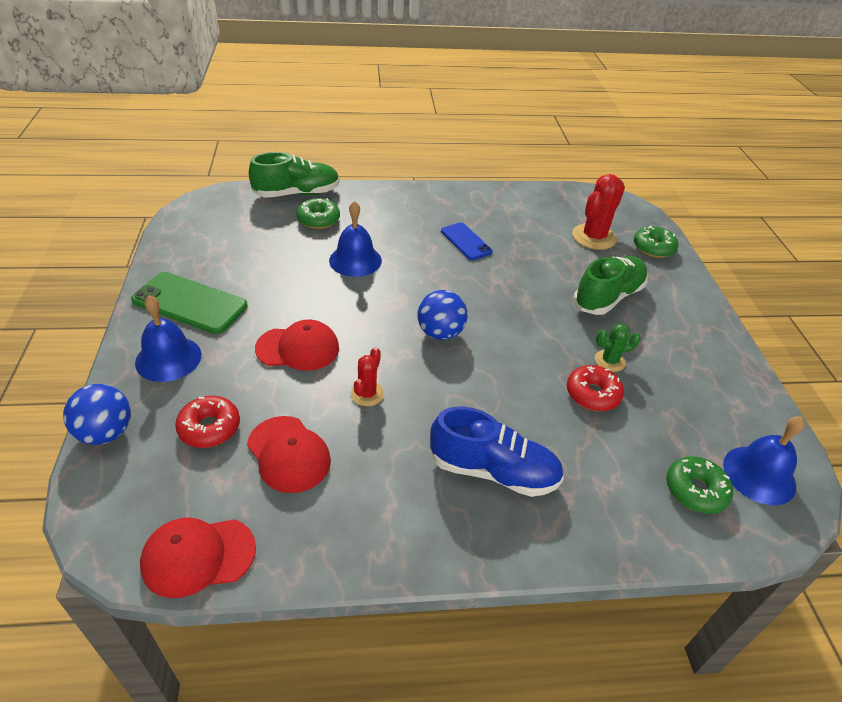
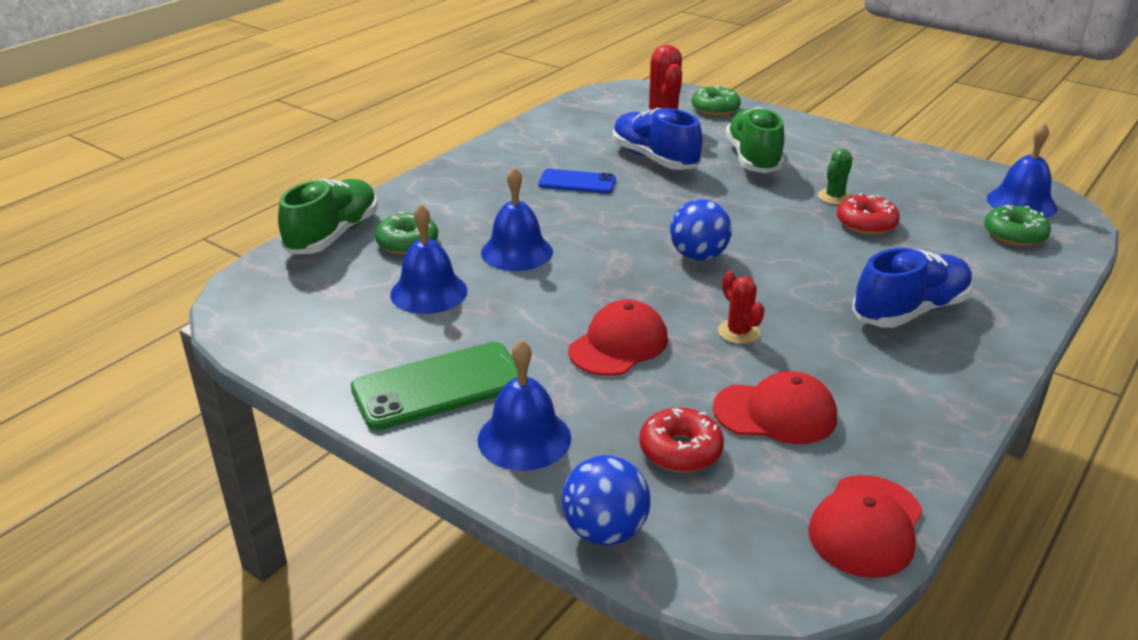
camera: 45 degrees left, 10 degrees down
(277, 252) = (429, 292): none -> blue bell
(541, 256) = (654, 159): none -> blue shoe

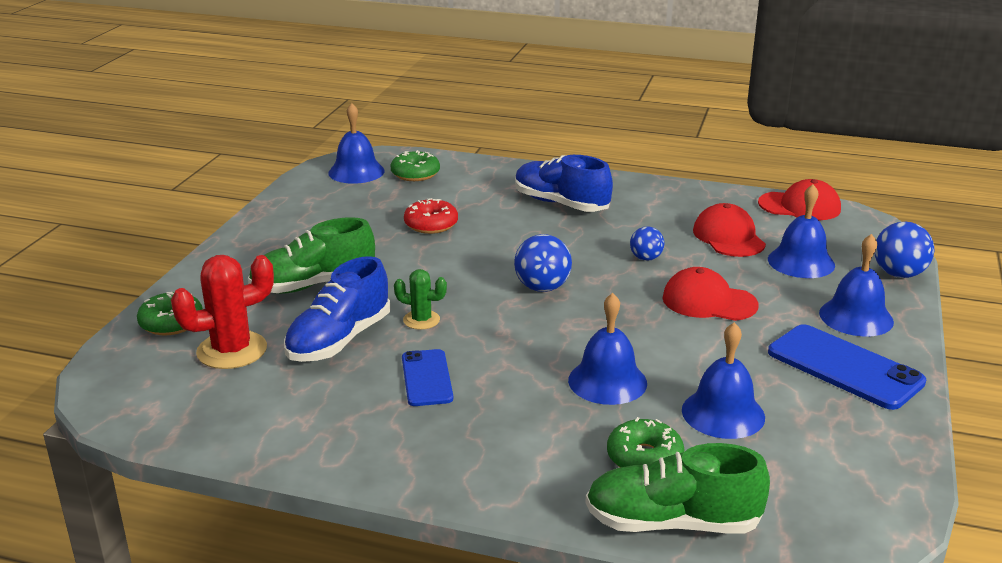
camera: 110 degrees left, 5 degrees down
(439, 386) = (844, 367): green phone -> blue phone
(680, 450) = (801, 262): red donut -> blue bell
(738, 332) = (646, 258): red cactus -> blue ball
(834, 197) = (386, 240): green cactus -> green cactus (421, 320)

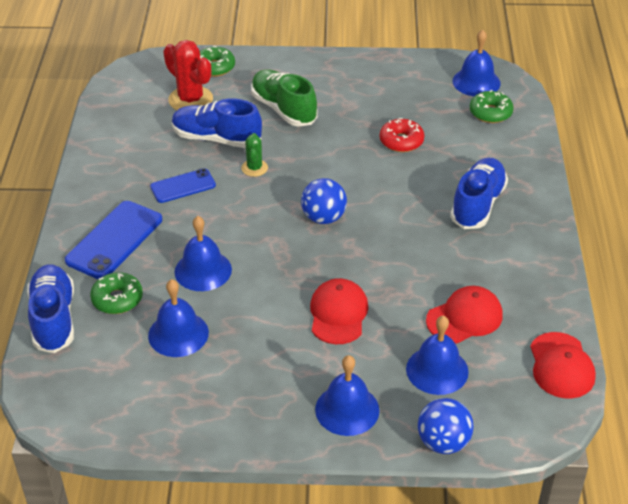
camera: 75 degrees right, 15 degrees up
(646, 258) = (398, 269): blue ball -> none
(672, 523) = (53, 319): green shoe -> blue shoe
(844, 367) = (261, 402): blue phone -> blue phone (114, 240)

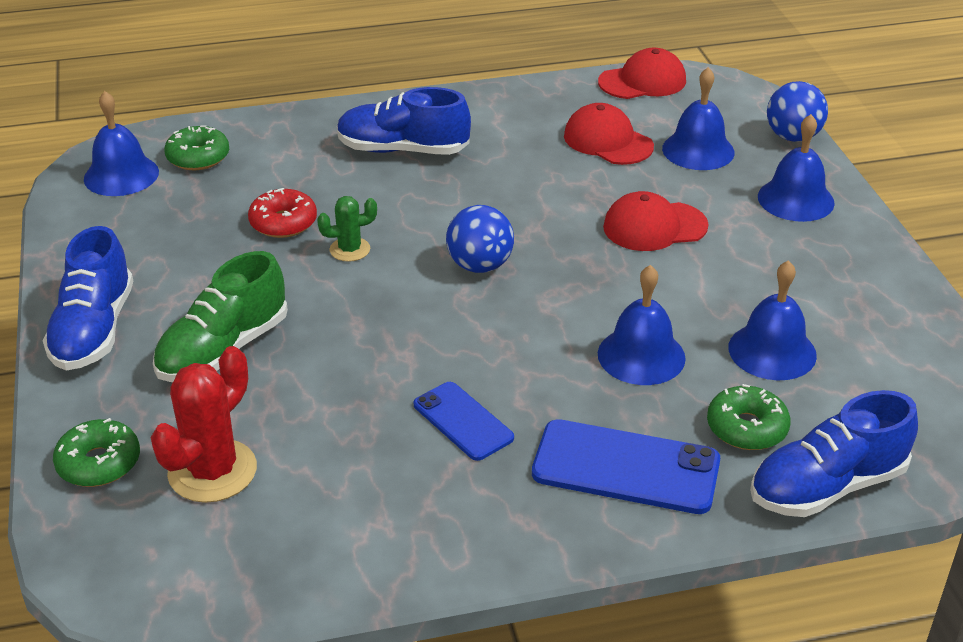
camera: 105 degrees left, 5 degrees down
(216, 139) = (324, 411): blue shoe -> blue shoe (94, 330)
(254, 168) = (390, 352): green cactus -> green cactus (350, 249)

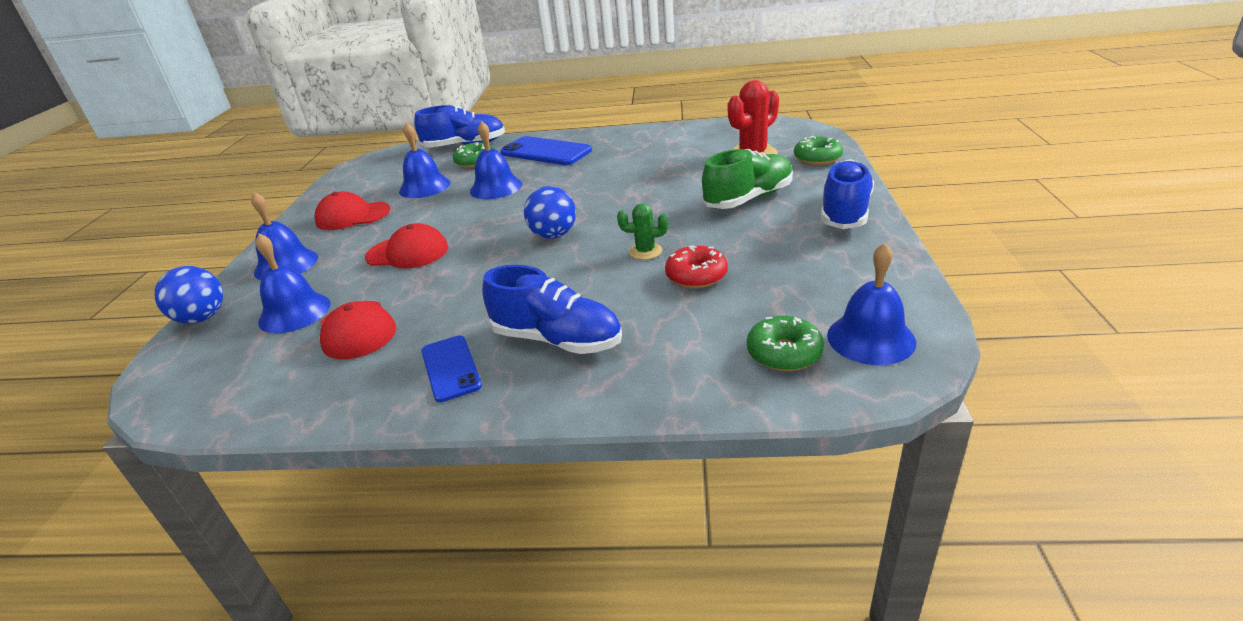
camera: 160 degrees left, 5 degrees down
(463, 421) = (613, 167): blue phone -> blue phone (451, 368)
(642, 81) = (230, 407): red cap -> red cap (352, 216)

